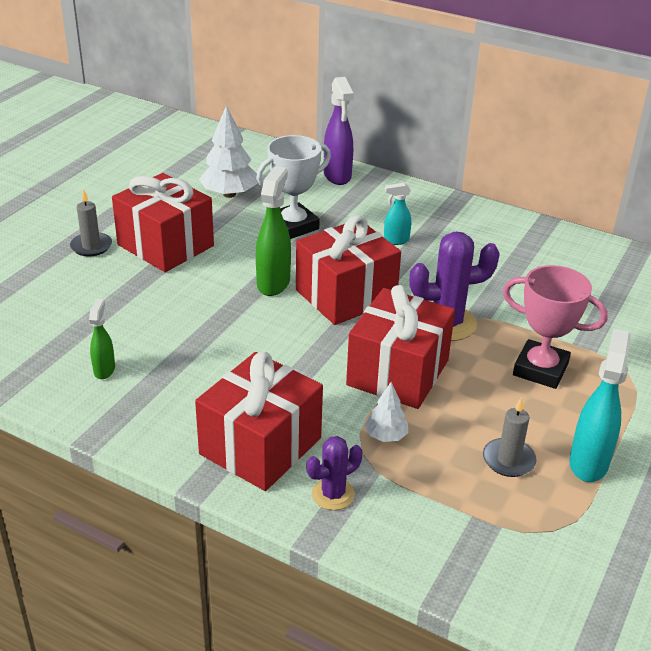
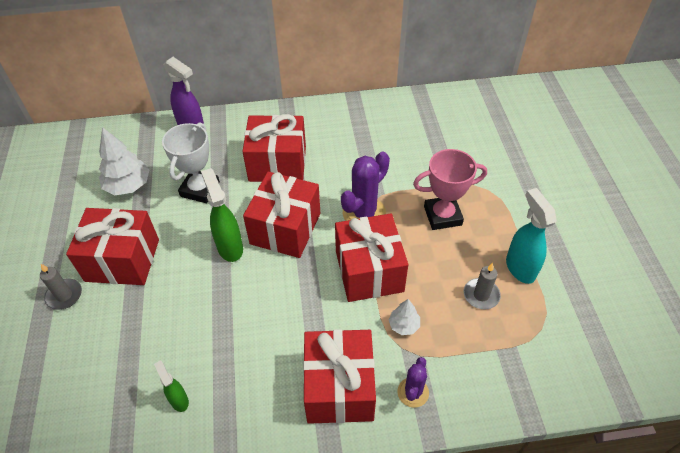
camera: 35 degrees left, 15 degrees up
(395, 240) = (277, 163): turquoise spray bottle -> red gift

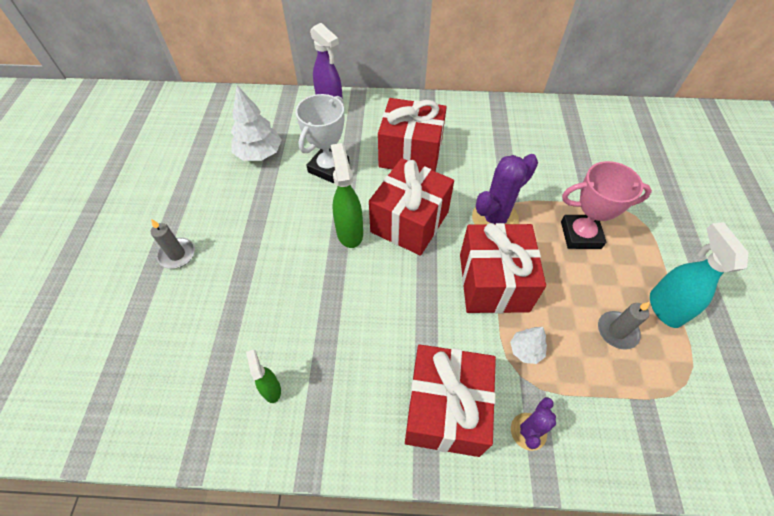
camera: 10 degrees right, 5 degrees up
(122, 260) = (240, 228): red gift -> none

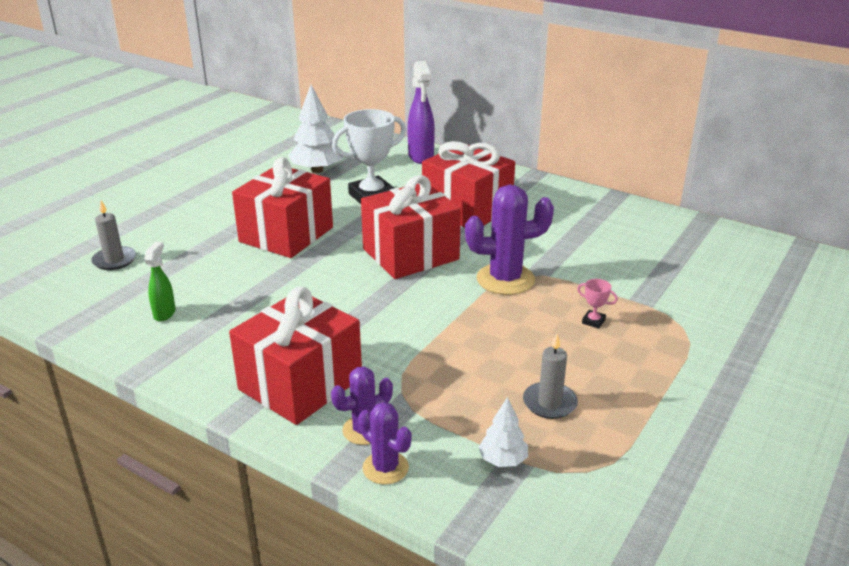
camera: 30 degrees right, 25 degrees down
(177, 254) = (179, 211): grey candle -> grey candle (114, 260)
(349, 232) = (343, 243): green spray bottle -> none
(493, 282) = (449, 321): red gift -> red gift (286, 234)
(525, 350) = (428, 378): white tree -> white tree (503, 460)
(572, 461) = (385, 468): none -> purple cactus
(580, 235) = (593, 321): pink trophy -> pink trophy, size x0.41
(664, 307) = (632, 407): turquoise spray bottle -> none

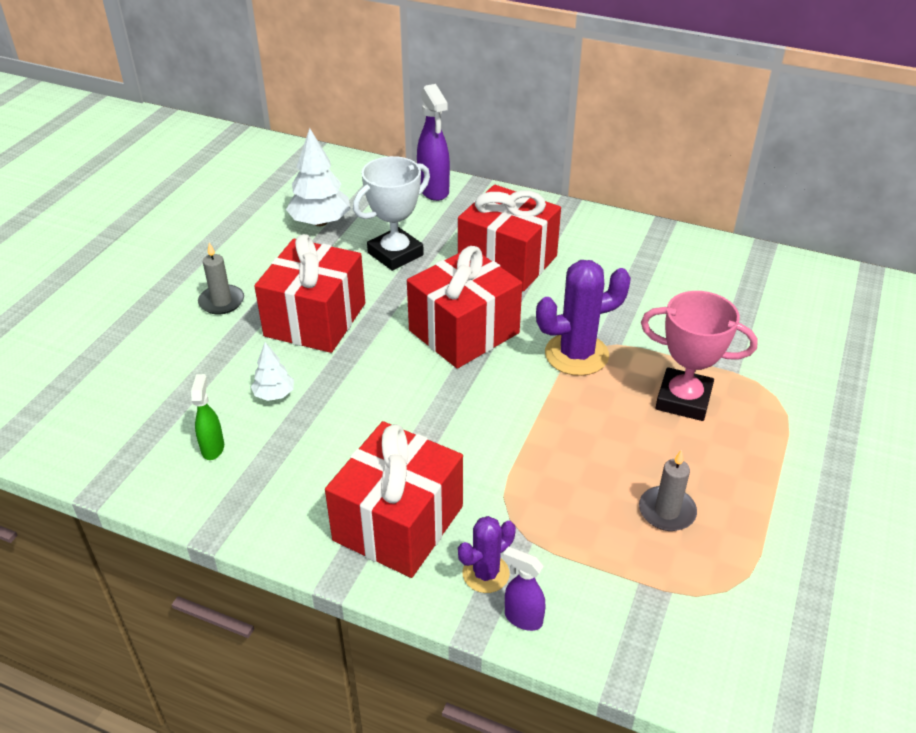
camera: 10 degrees left, 10 degrees up
(114, 260) = (126, 380): grey candle -> grey candle (221, 302)
(385, 468) = (522, 618): purple cactus -> purple spray bottle
(503, 460) = (639, 590): white tree -> white tree (274, 394)
(593, 321) = (683, 399): pink trophy -> pink trophy, size x2.45

